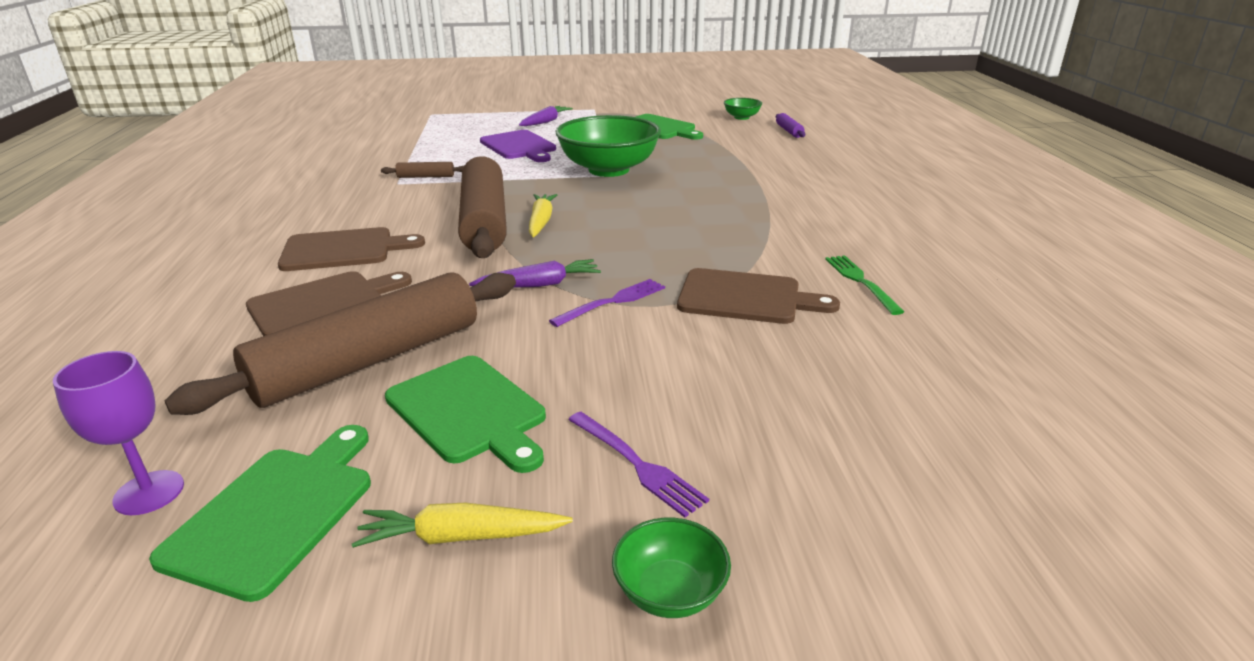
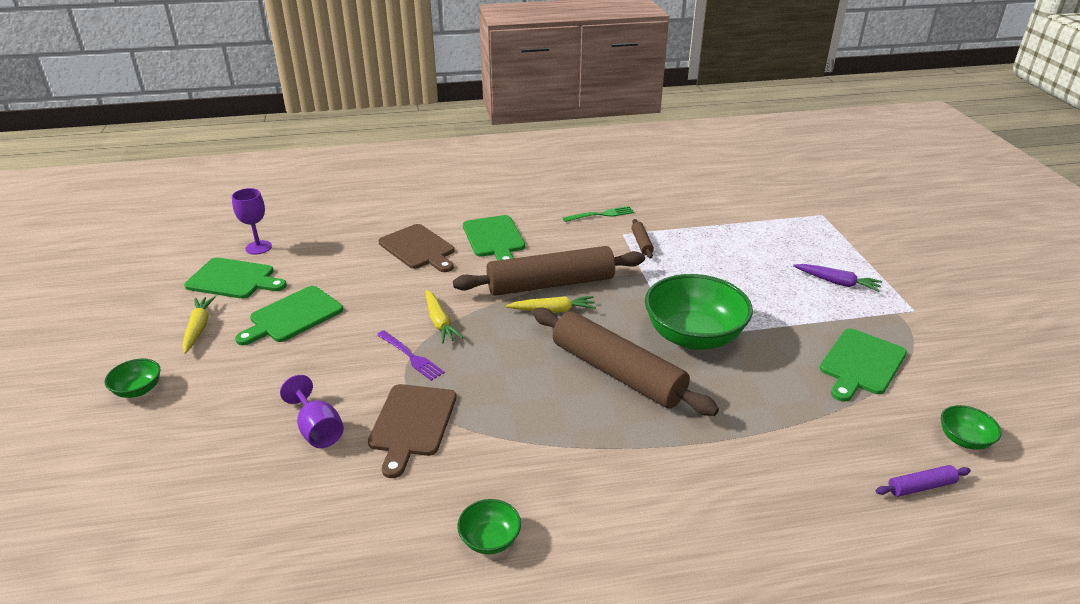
camera: 85 degrees right, 5 degrees up
(343, 250) = (494, 238): brown cutting board -> green cutting board
(369, 360) = (351, 276): brown rolling pin -> brown rolling pin (617, 372)
(519, 146) = (743, 277): purple cutting board -> none
(539, 284) = (439, 322): purple carrot -> yellow carrot
(637, 464) = (228, 376): purple fork -> none
(765, 361) = (318, 430): none -> purple goblet
(861, 282) = (436, 499): green fork -> green fork (601, 214)
(902, 257) = (490, 539): none -> green bowl

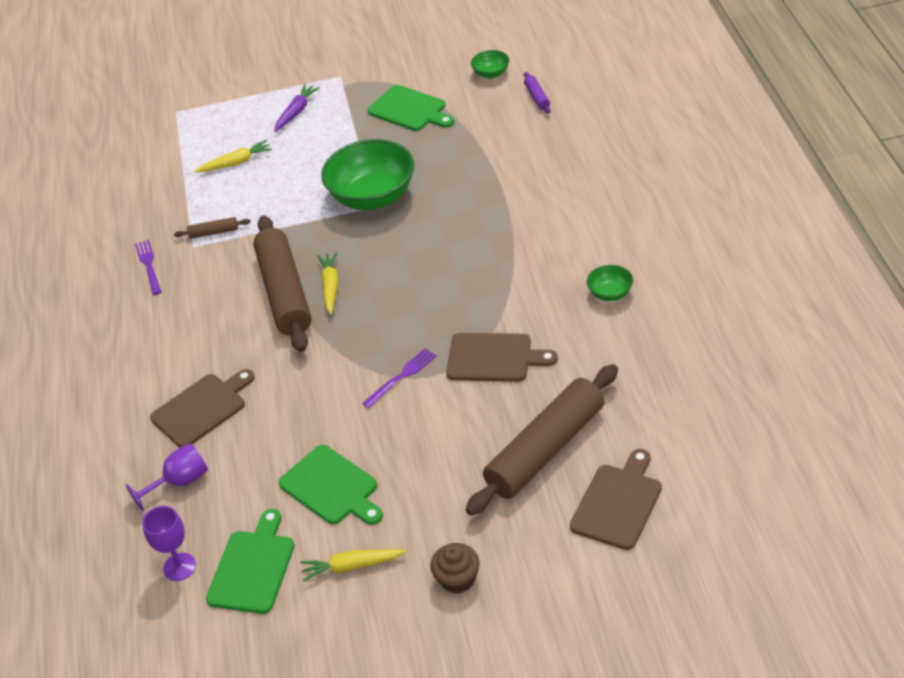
camera: 85 degrees left, 10 degrees up
(138, 390) = (457, 579): green bowl -> brown cupcake
(146, 517) = (618, 503): none -> brown cutting board
(318, 430) = (506, 419): purple goblet -> purple goblet (179, 482)
(439, 322) = (347, 365): yellow carrot -> yellow carrot (236, 163)
(494, 238) = (188, 346): green cutting board -> none
(601, 214) = (149, 265): green fork -> purple fork
(617, 372) = (422, 240): brown rolling pin -> brown rolling pin (545, 449)

